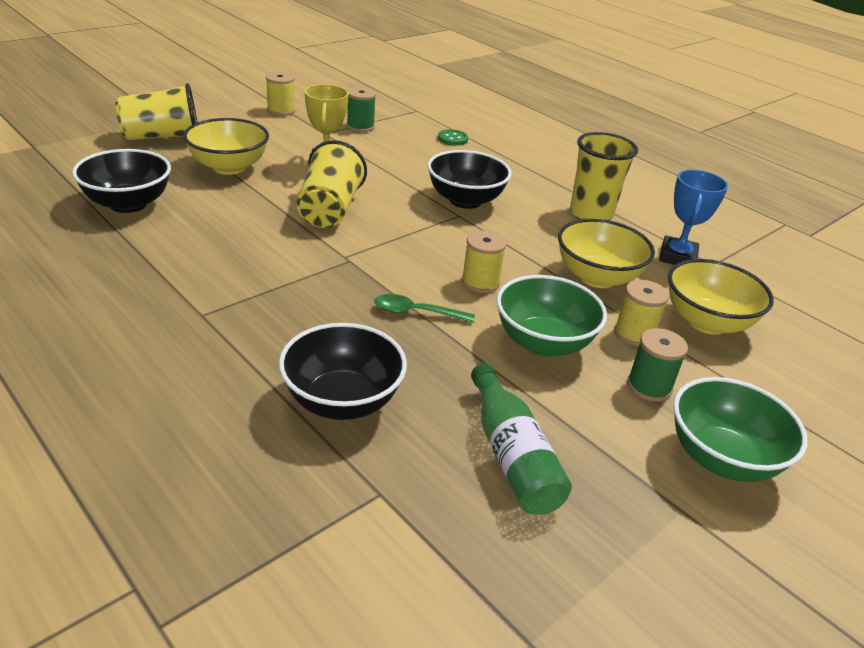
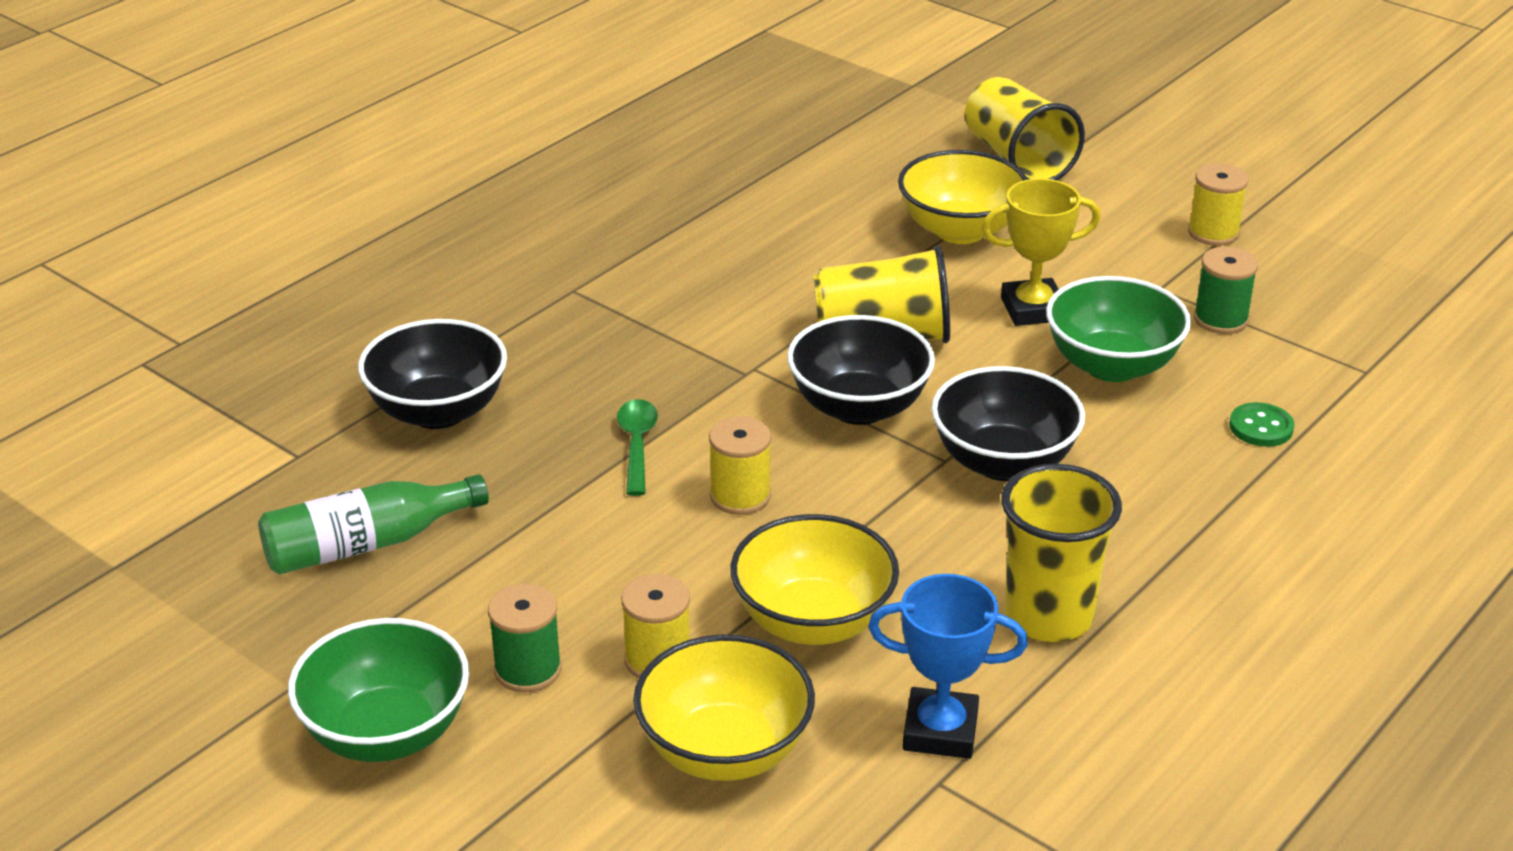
camera: 85 degrees right, 0 degrees up
(128, 204) = (801, 184): black bowl -> black bowl (859, 407)
(543, 343) = (603, 564): green bowl -> green bowl (1112, 365)

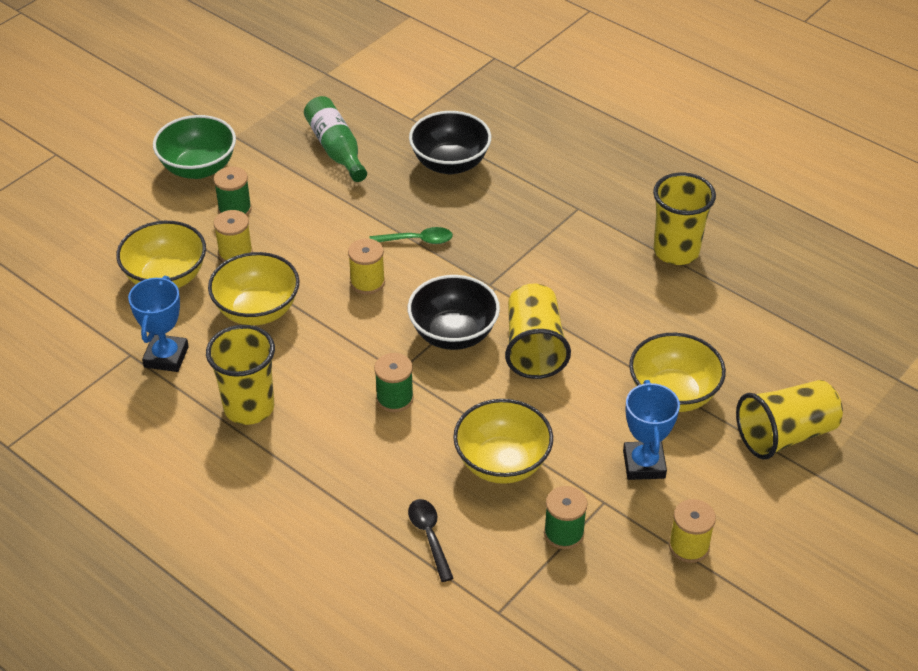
camera: 90 degrees right, 10 degrees up
(678, 214) = (676, 251): none -> yellow cup
(1003, 462) = (394, 398): black bowl -> green spool
(1033, 309) = (570, 427): yellow trophy -> none
(1088, 257) = (644, 464): none -> blue trophy
(1112, 365) = (502, 463): green bowl -> yellow bowl
(1261, 427) = (429, 536): green button -> black spoon

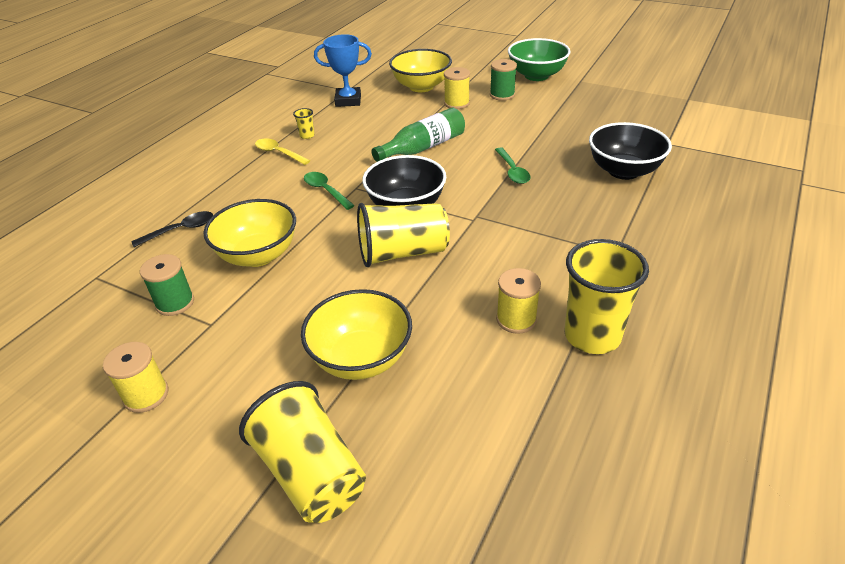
camera: 80 degrees right, 5 degrees down
(249, 407) = (307, 136): yellow cup -> yellow cup, size x0.40
(257, 310) = (402, 121): yellow bowl -> none
(283, 439) = (278, 153): none -> yellow spoon
(336, 149) = (599, 118): green bottle -> green bottle (423, 147)
(367, 282) = (451, 157): yellow spool -> yellow spool (516, 319)
(394, 398) = (325, 191): green spool -> green spoon
(644, 464) = (259, 347): blue trophy -> none

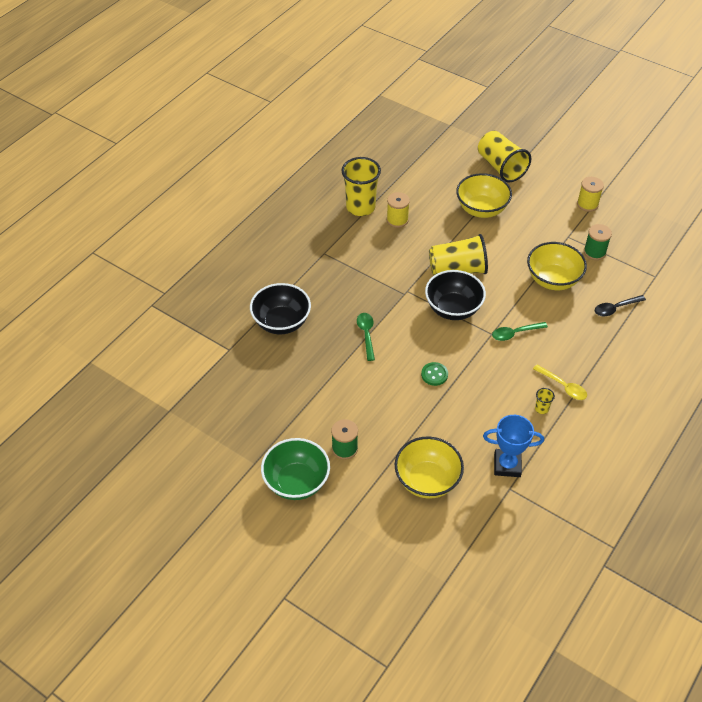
camera: 175 degrees left, 10 degrees up
(325, 191) = (515, 333): green spoon -> green spoon turned 105 degrees clockwise
(423, 147) = (434, 374): green bottle -> green button
(456, 103) = (394, 440): yellow spool -> none

